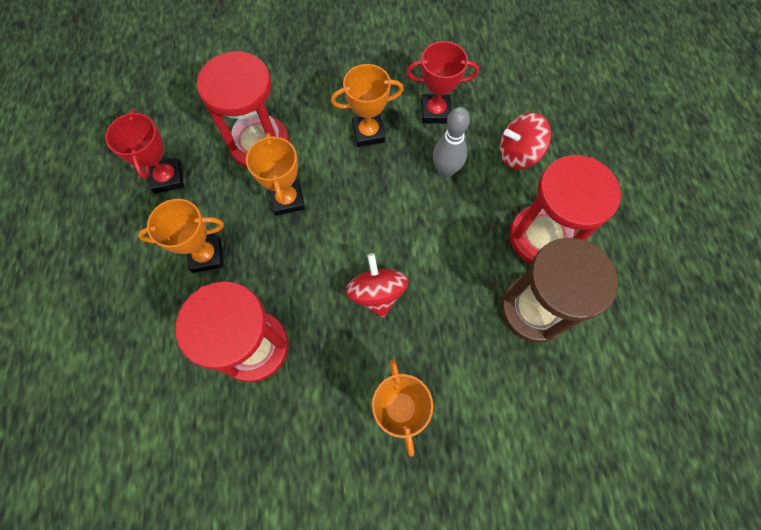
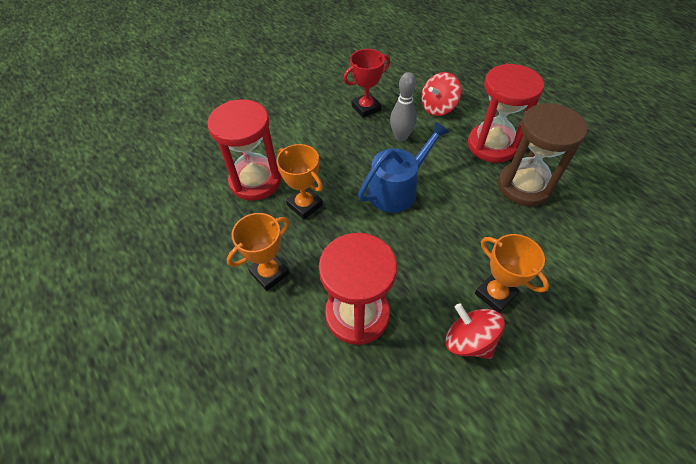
camera: 30 degrees left, 15 degrees down
(168, 178) = (195, 237): red trophy -> none
(368, 133) = (331, 139): orange trophy -> none
(377, 293) = (417, 230): red spinning top -> red spinning top (468, 341)
(392, 233) = (397, 189): none -> blue watering can

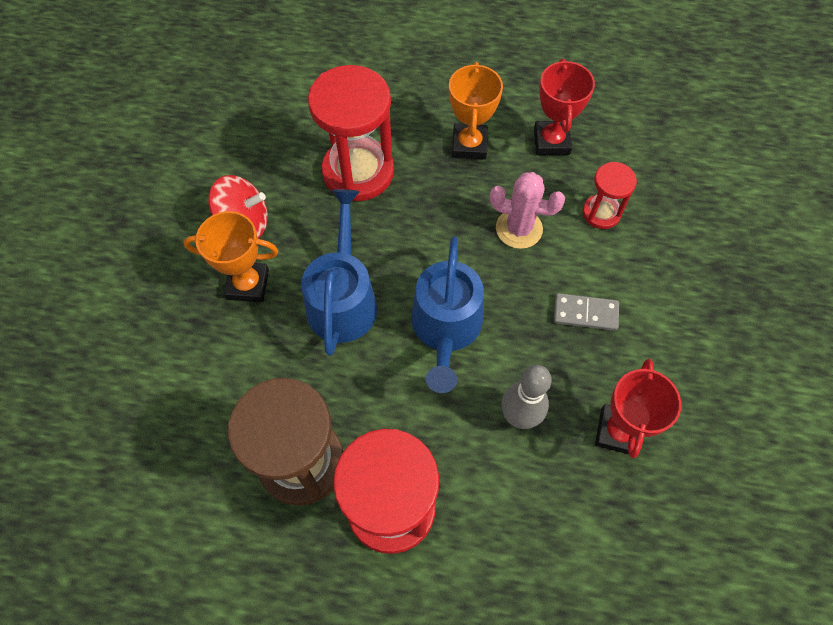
camera: 135 degrees right, 10 degrees up
(224, 235) = (551, 141): none -> red trophy
(255, 181) = (601, 213): red hourglass -> red hourglass, size x0.52
(305, 205) = (519, 229): orange trophy -> pink cactus
(323, 149) = (585, 313): none -> grey domino
(438, 108) = (525, 525): red spinning top -> none
(440, 242) = (342, 299): none -> blue watering can

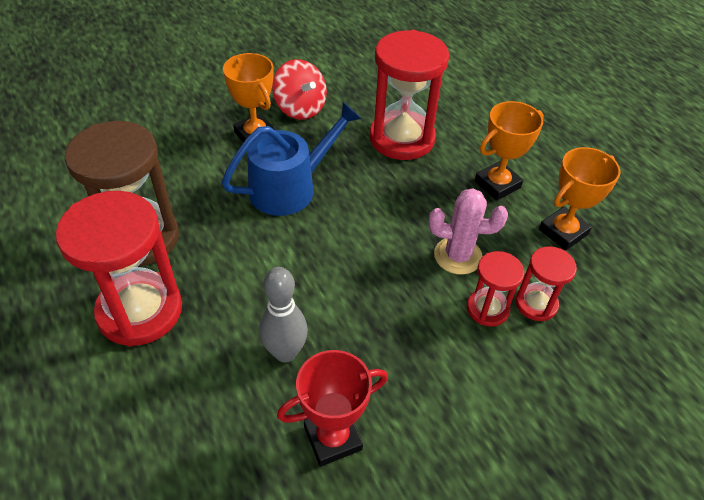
camera: 50 degrees right, 15 degrees down
(446, 328) = (322, 259): blue watering can -> none
(519, 229) = (458, 256): pink cactus -> pink cactus turned 60 degrees counterclockwise
(551, 141) = (563, 232): red trophy -> orange trophy
(582, 247) = (487, 309): none -> red hourglass
(585, 313) = (426, 346): grey domino -> none

